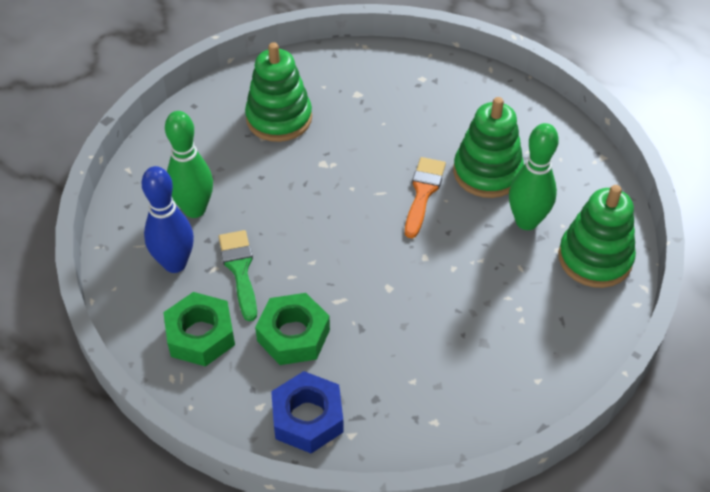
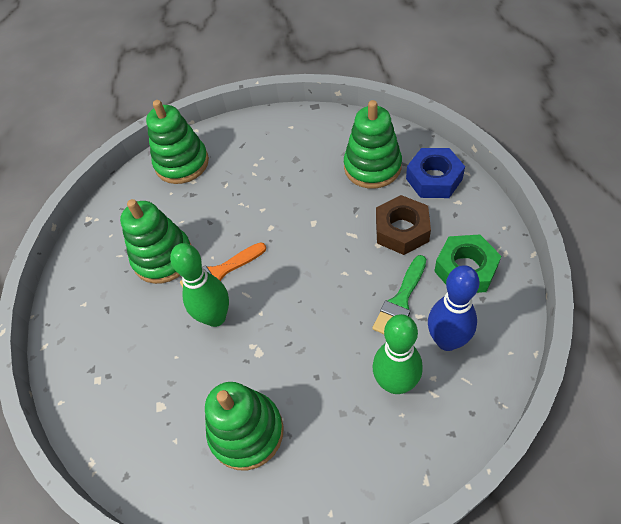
camera: 130 degrees left, 5 degrees up
(293, 335) = (401, 230): green nut -> brown nut
(389, 388) = (372, 167): none -> green stacking toy
(526, 221) = (186, 208): green bowling pin -> green bowling pin (215, 317)

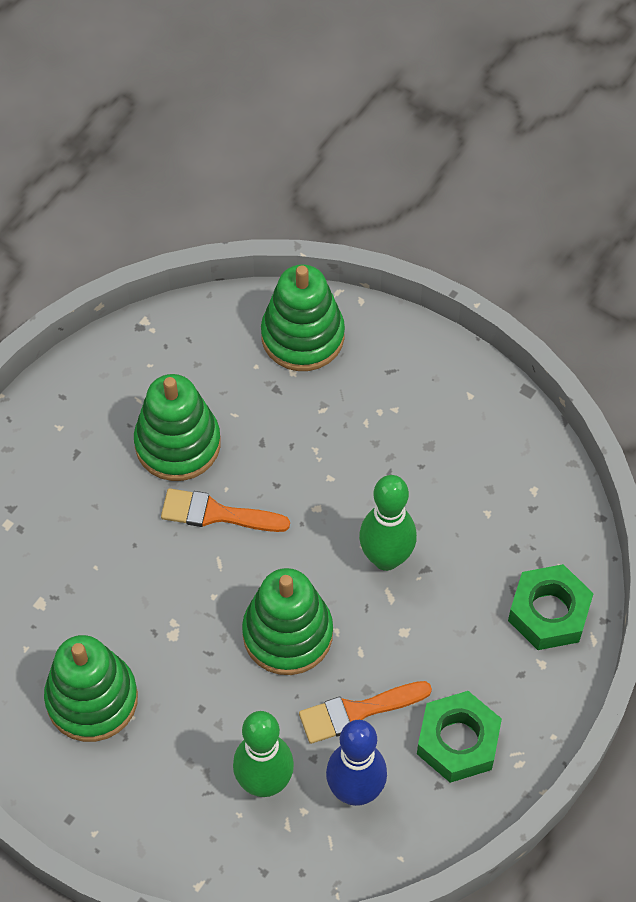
camera: 35 degrees right, 5 degrees up
(215, 317) = (167, 560): green bowling pin -> green bowling pin (386, 558)
(372, 167) = (500, 535): green stacking toy -> green stacking toy (287, 634)
(400, 301) = (357, 712): green brush -> orange brush
(401, 230) = (444, 639): brown nut -> none
(434, 179) = (549, 612): blue nut -> green nut

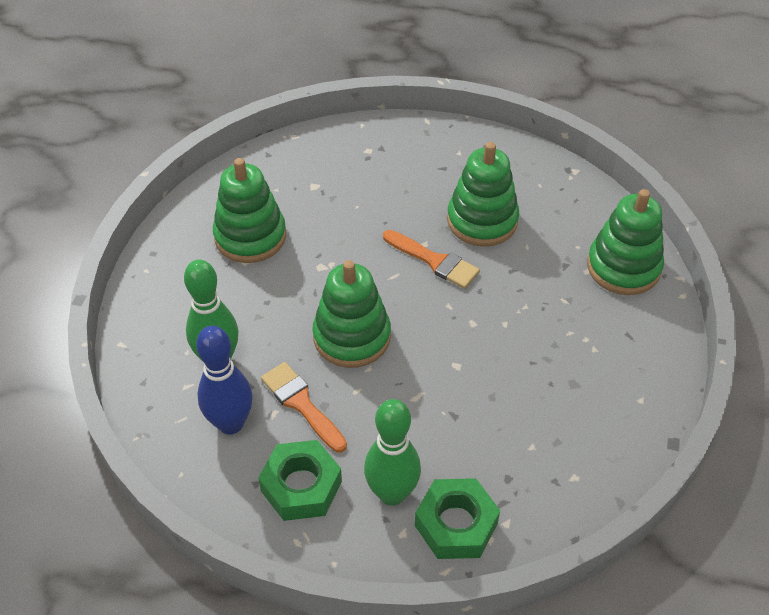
camera: 70 degrees right, 10 degrees down
(216, 514) = (434, 261): orange brush -> orange brush turned 135 degrees clockwise
(386, 558) = (450, 383): green bowling pin -> green bowling pin (392, 493)

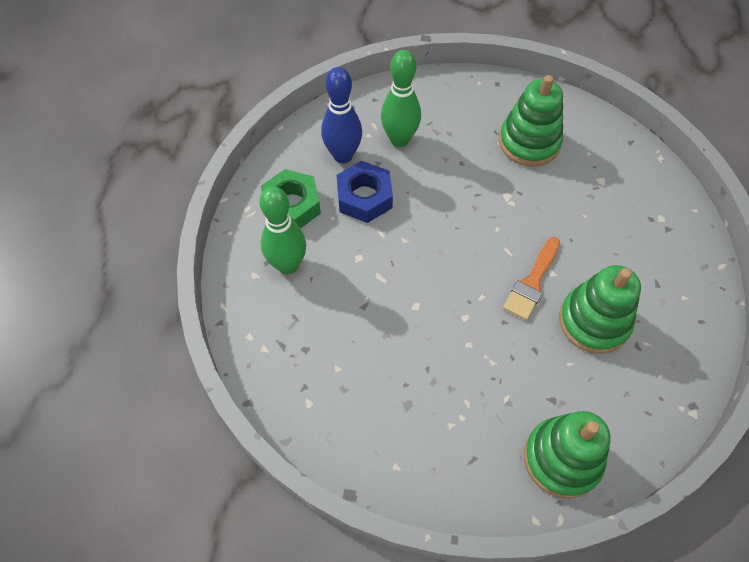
camera: 85 degrees right, 10 degrees up
(301, 404) = (364, 197): orange brush -> blue nut
(352, 336) = (435, 225): green stacking toy -> none
(456, 524) = (262, 311): green nut -> none

